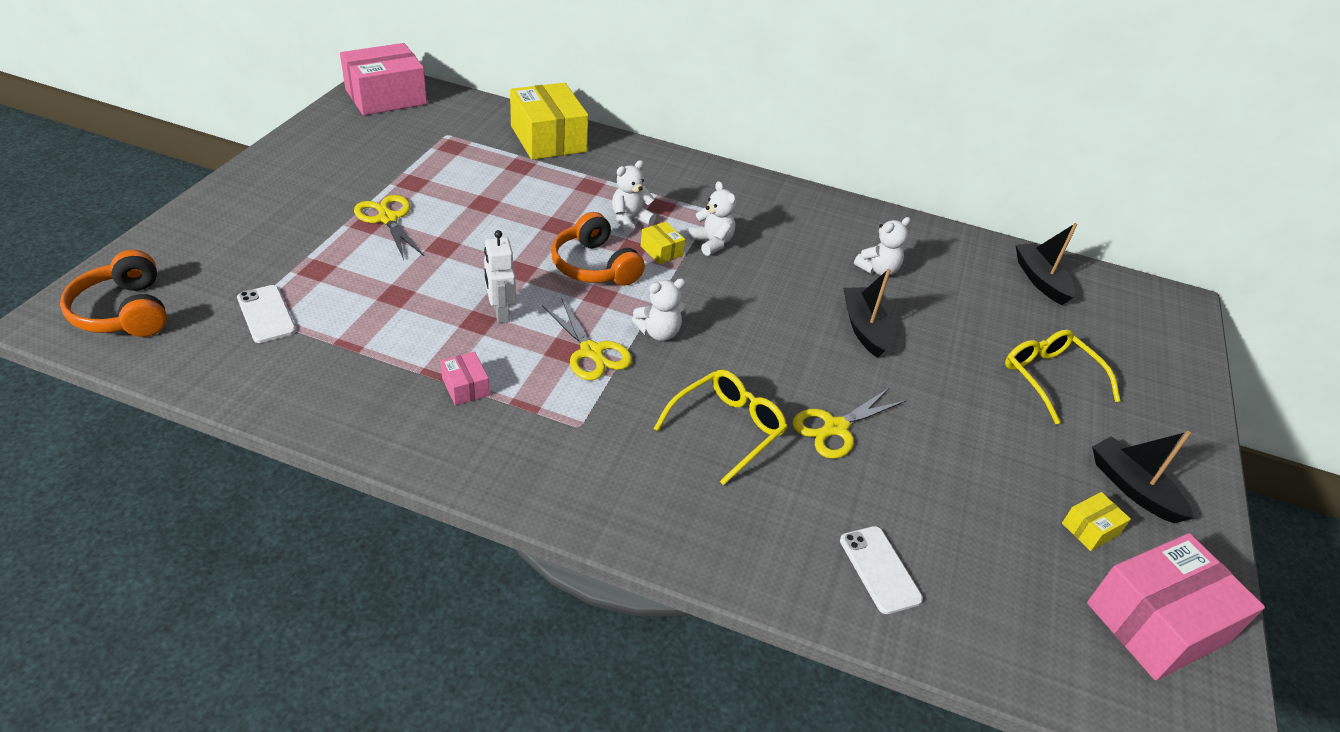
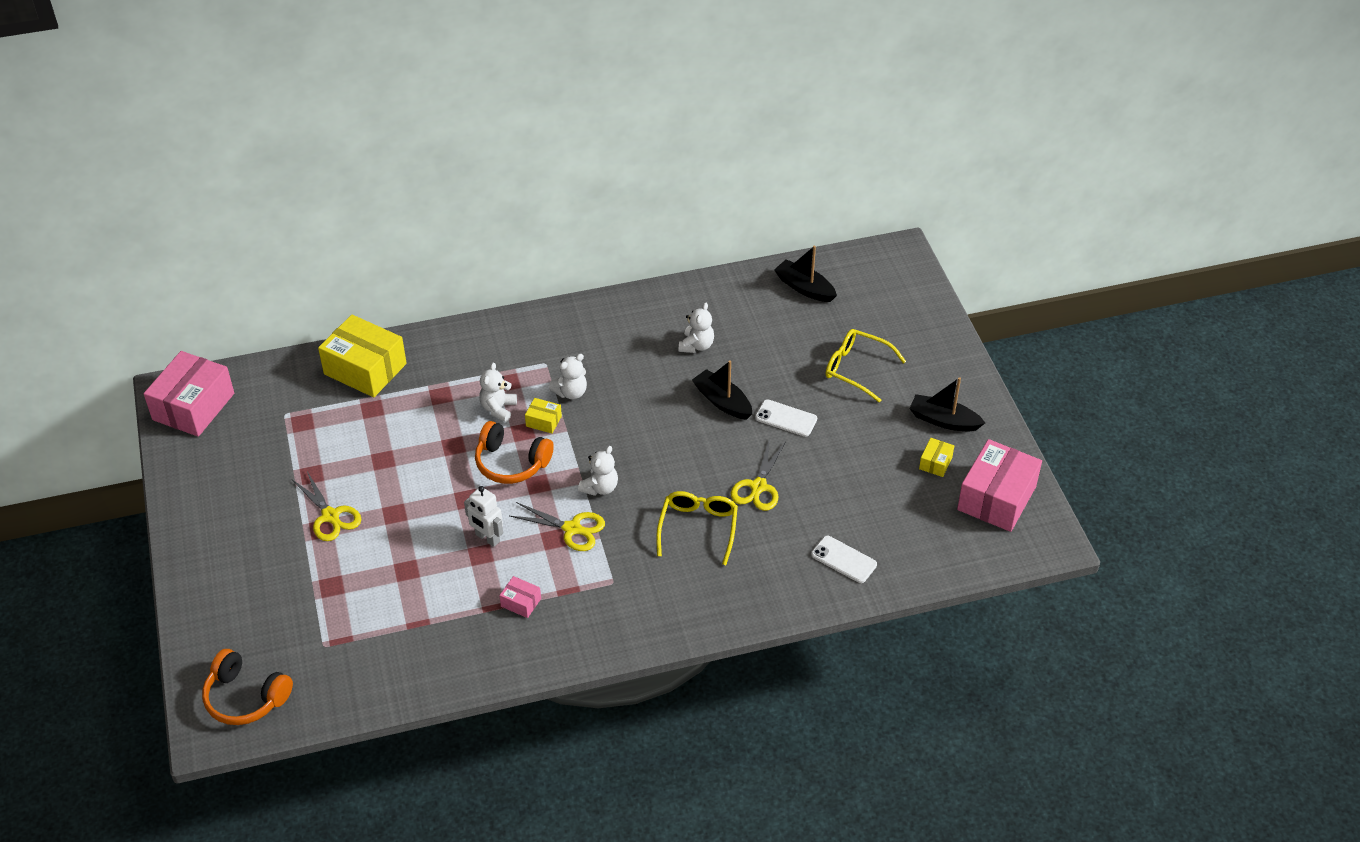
camera: 30 degrees left, 5 degrees up
(266, 314) = (340, 638): white phone -> white phone (786, 418)
(388, 219) = (330, 516): yellow scissors -> yellow scissors turned 150 degrees counterclockwise
(712, 243) = (571, 392): white teddy bear -> white teddy bear turned 120 degrees clockwise

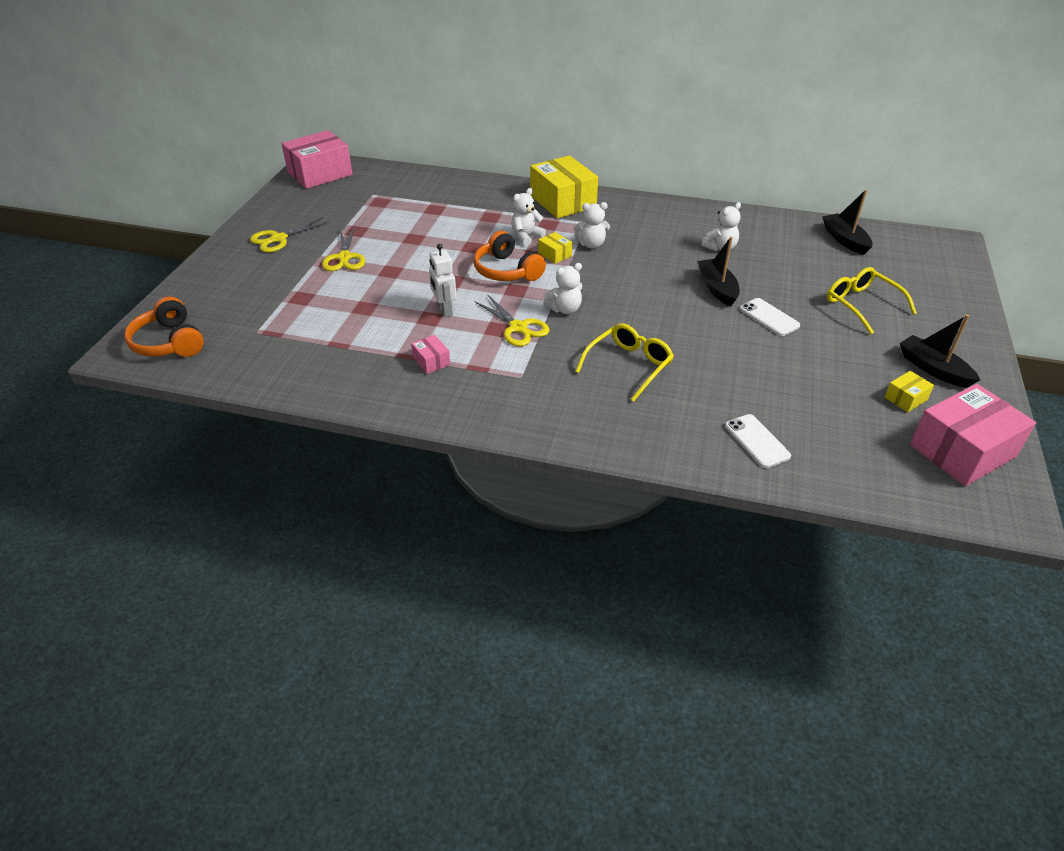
camera: 30 degrees right, 5 degrees down
(365, 369) = (451, 188): yellow box -> yellow box (563, 201)
(758, 487) = (708, 356): yellow scissors -> yellow scissors (279, 239)

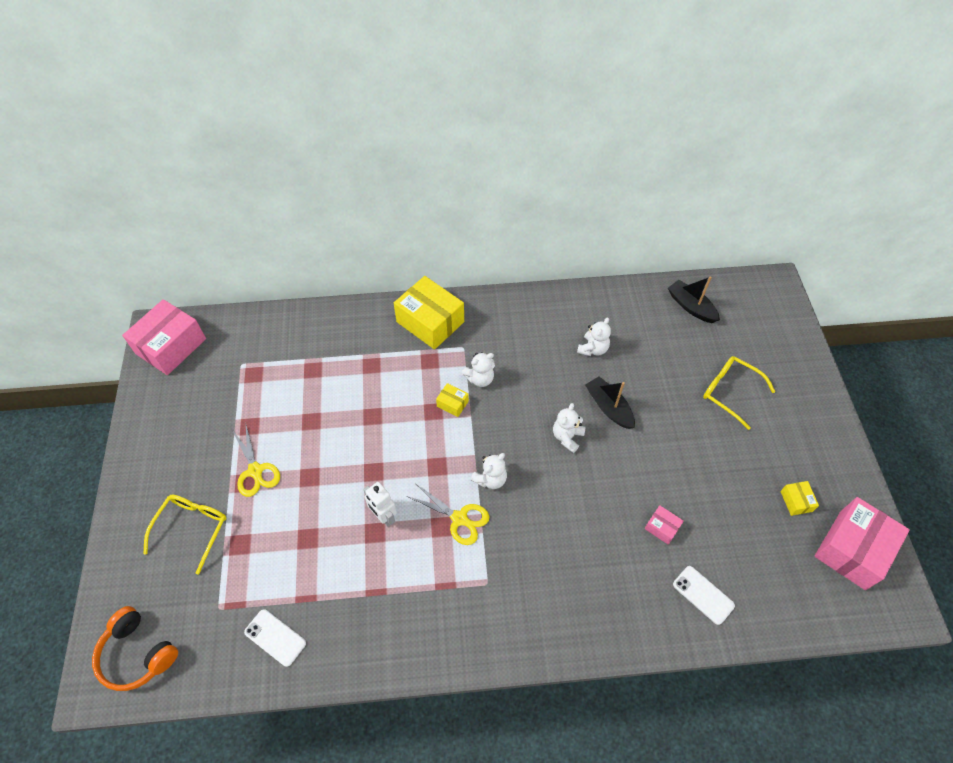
camera: 20 degrees left, 15 degrees up
(279, 239) = (175, 463): yellow scissors -> none
(431, 361) = (401, 591): pink box -> pink box (662, 527)
(506, 271) = (418, 441): orange headphones -> none
(526, 237) = (416, 385): white teddy bear -> white teddy bear (567, 437)
(628, 366) = (572, 537): yellow glasses -> yellow glasses (192, 529)
(769, 317) = (663, 433): white phone -> white phone (275, 637)
(905, 398) = (796, 501): yellow box -> yellow box turned 45 degrees counterclockwise
(933, 369) = (806, 457): black boat -> none

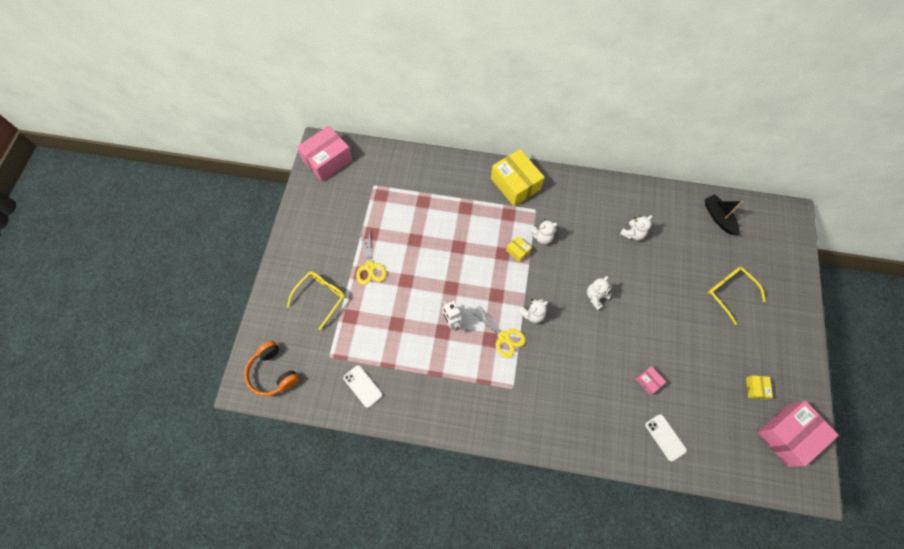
camera: 15 degrees right, 10 degrees up
(609, 407) = (633, 282): black boat -> none

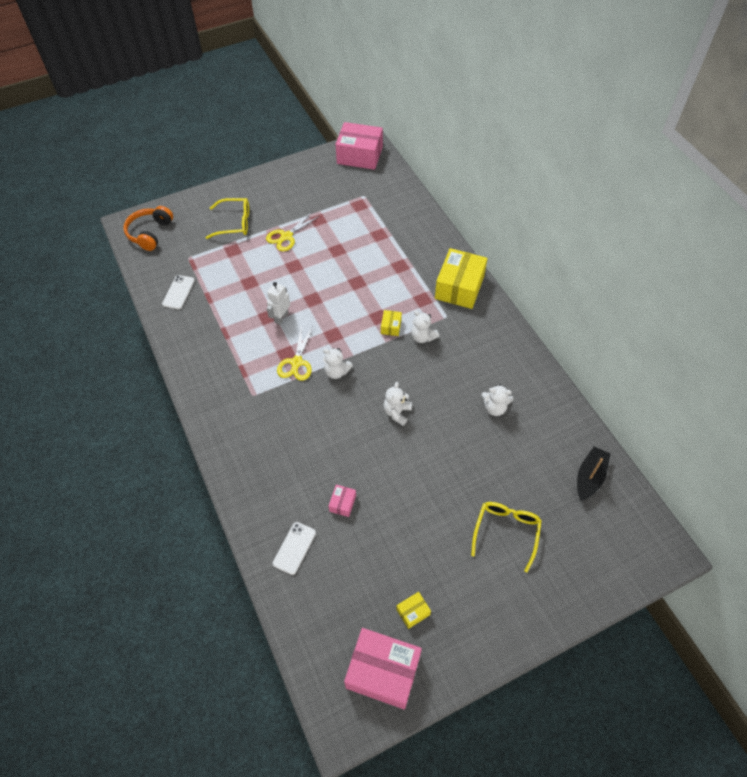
camera: 55 degrees right, 10 degrees down
(596, 297) = (397, 412): white teddy bear -> white teddy bear turned 75 degrees counterclockwise

